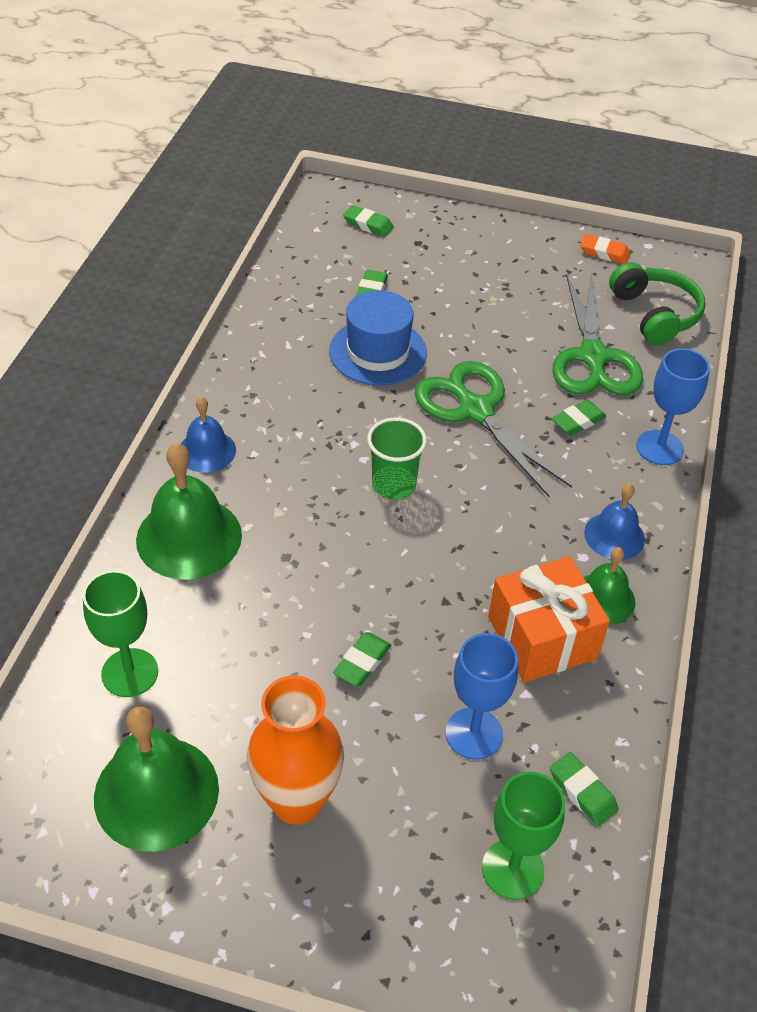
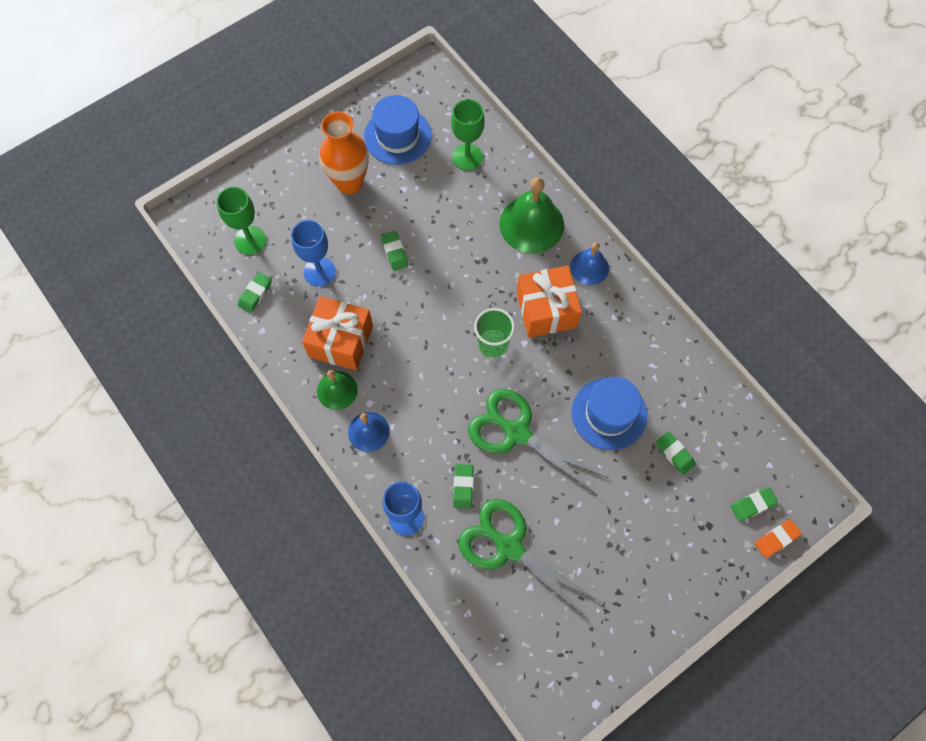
camera: 130 degrees right, 20 degrees up
(156, 792) = (397, 136): green bell -> blue hat
(302, 460) = (546, 310): none -> orange gift
(475, 410) = (516, 433): green scissors -> green scissors turned 150 degrees counterclockwise
(582, 791) = (255, 294): green eraser -> green eraser turned 60 degrees counterclockwise
(604, 253) = (609, 658): orange eraser -> orange eraser (776, 539)
(655, 314) = (519, 632): green headphones -> none

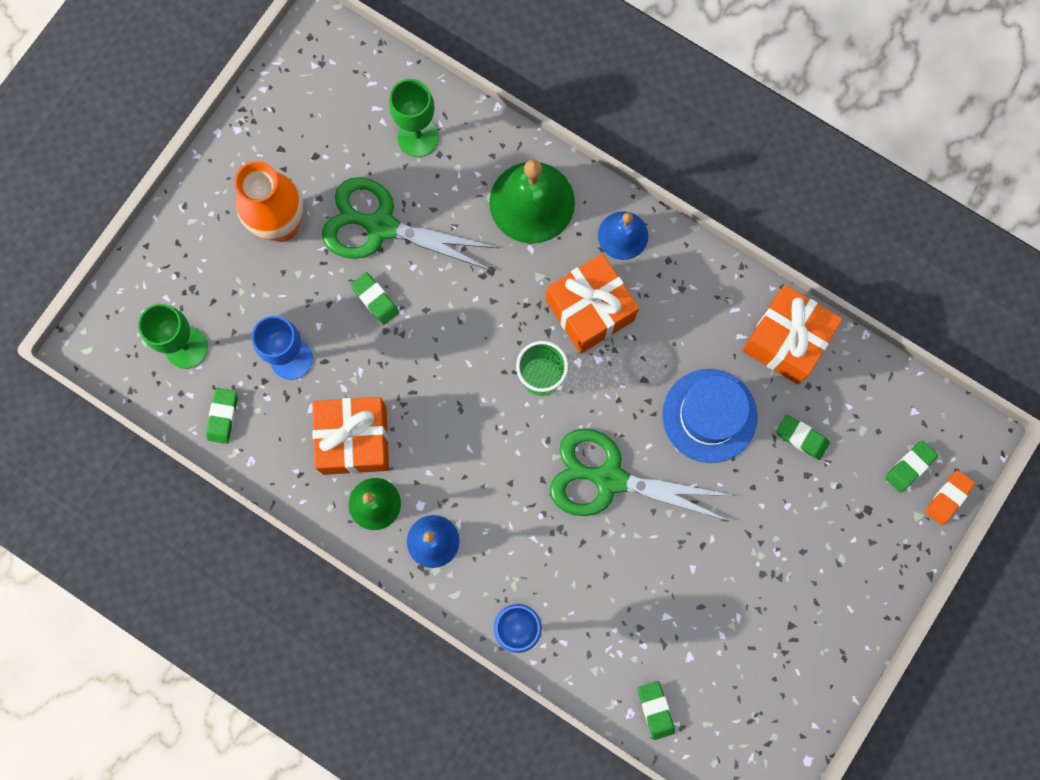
camera: 20 degrees left, 10 degrees up
(397, 136) = (317, 138): blue hat -> none
(463, 487) = (570, 567): green eraser -> green eraser (655, 710)
(509, 547) = (649, 620): green scissors -> green scissors (381, 226)
(686, 380) = (786, 340): none -> orange gift

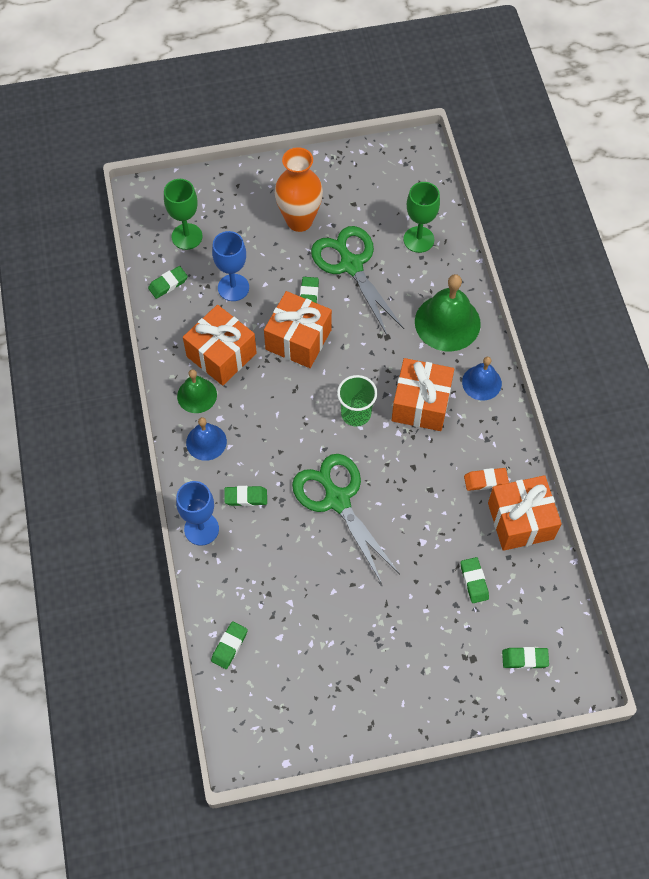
camera: 45 degrees right, 15 degrees down
(411, 353) = (298, 339): none -> orange gift
(526, 558) = (246, 497): none -> green eraser
(709, 415) = (431, 519): blue hat -> none
(948, 498) = (531, 699): orange eraser -> orange eraser (485, 480)

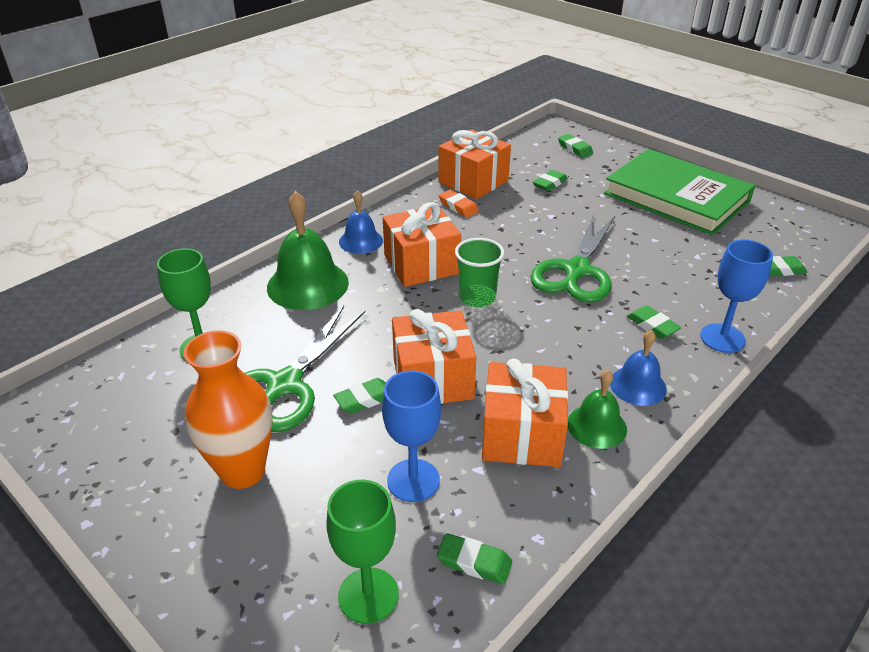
camera: 125 degrees left, 25 degrees down
(377, 669) = (676, 197): none -> green book

